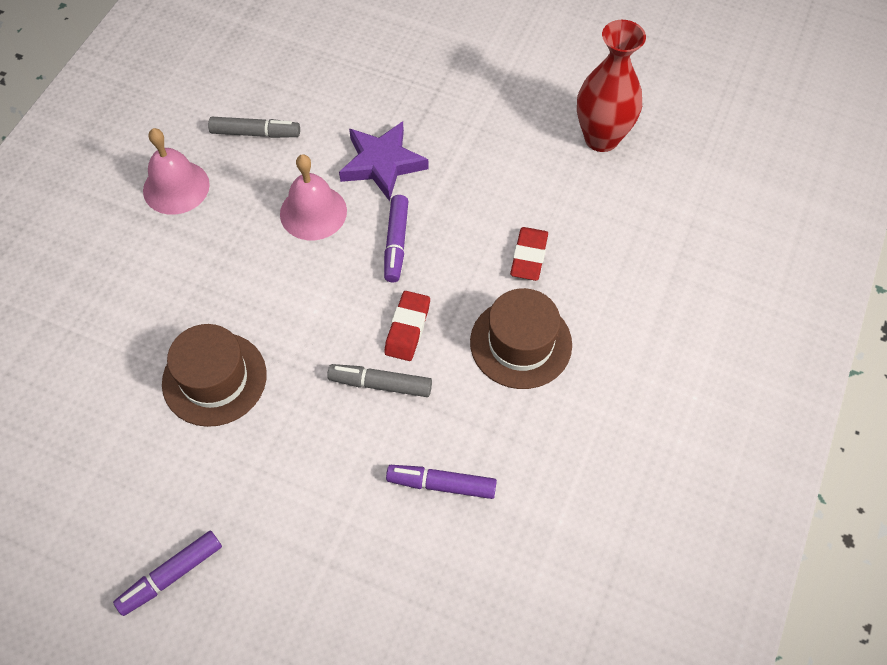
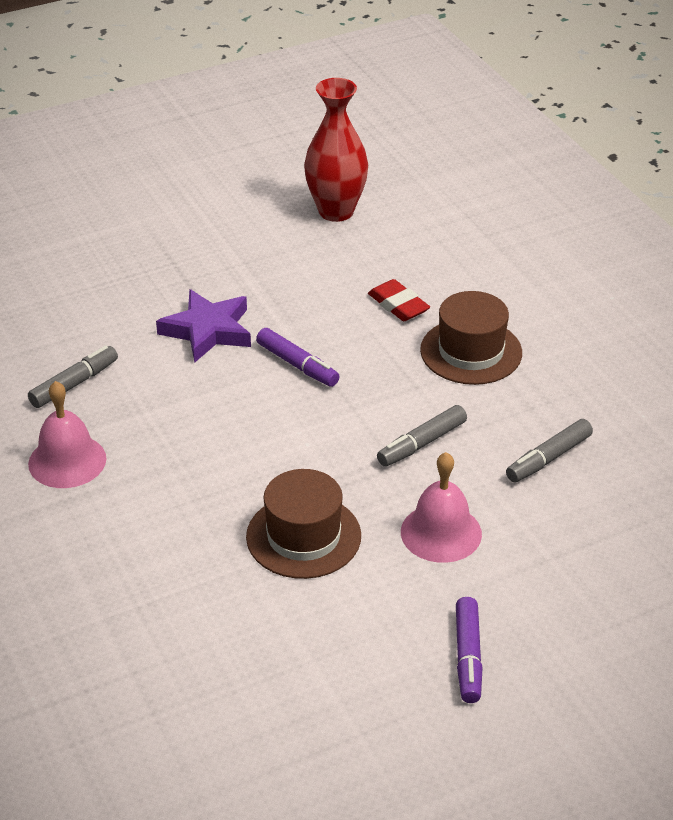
camera: 50 degrees left, 20 degrees down
(313, 212) = (205, 394): pink bell -> pink bell (441, 532)
(407, 328) = (387, 402): red eraser -> none
(441, 484) = (548, 458): purple marker -> grey marker

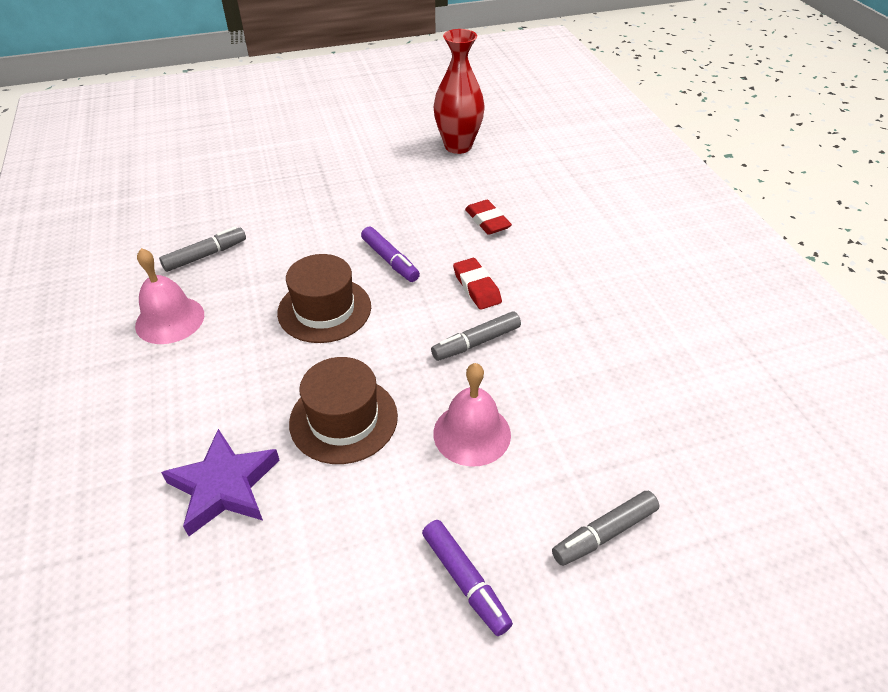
camera: 10 degrees right, 5 degrees up
(208, 330) = (328, 225): purple star -> purple star (224, 486)
(406, 384) = (477, 287): none -> red eraser
(468, 656) = (465, 580): purple marker -> purple marker turned 45 degrees counterclockwise
(471, 351) = (539, 266): brown hat -> brown hat (324, 309)
(548, 458) = (589, 371): grey marker -> grey marker (604, 533)

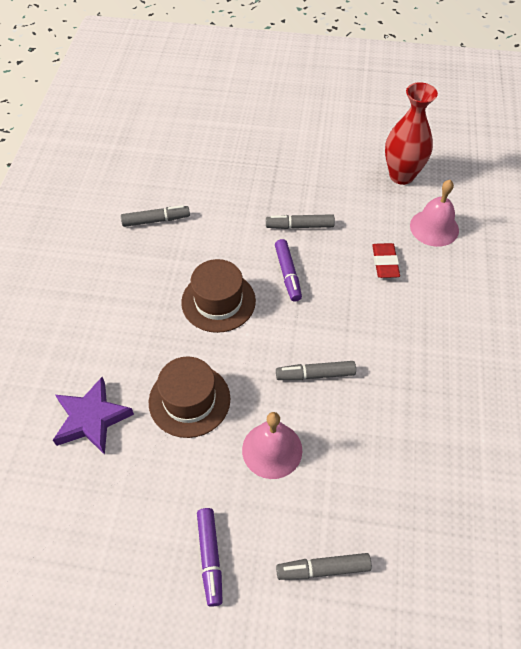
camera: 25 degrees right, 10 degrees up
(170, 320) = (109, 269): pink bell -> pink bell (434, 227)
(378, 215) = (300, 226): none -> grey marker
(477, 287) = (342, 324): red eraser -> none

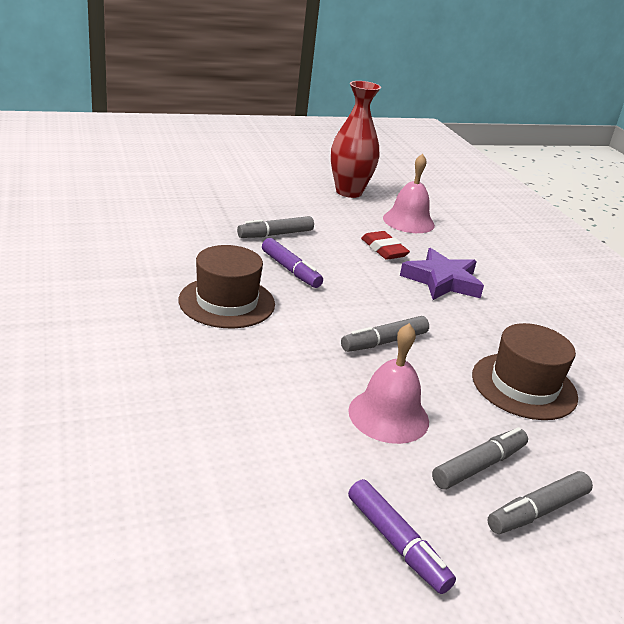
camera: 30 degrees left, 25 degrees down
(91, 419) = (127, 440): purple star -> purple star (442, 281)
(156, 220) = (101, 248): grey marker -> grey marker (478, 466)
(189, 400) = (253, 393): brown hat -> brown hat (524, 386)

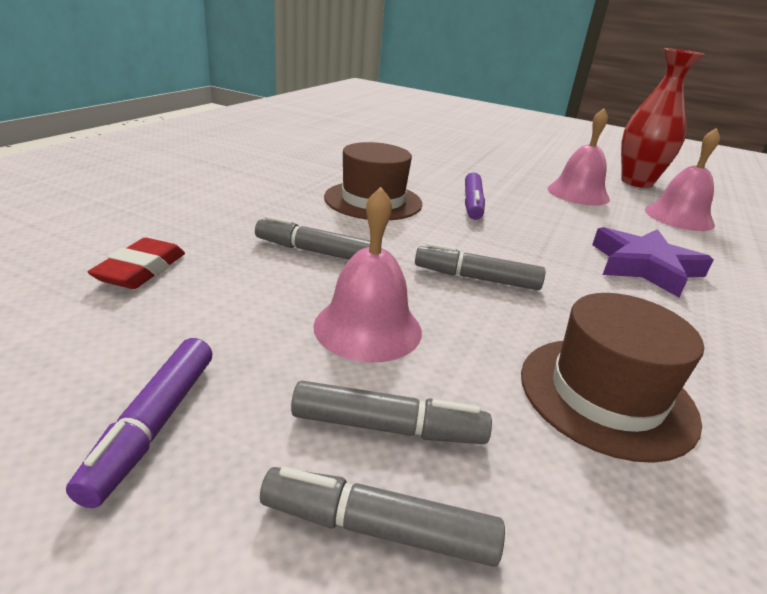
camera: 45 degrees right, 0 degrees up
(275, 234) = (501, 182): grey marker -> grey marker (314, 251)
(333, 223) = (578, 193): none -> pink bell
(383, 249) = (606, 224): red eraser -> red eraser (141, 270)

